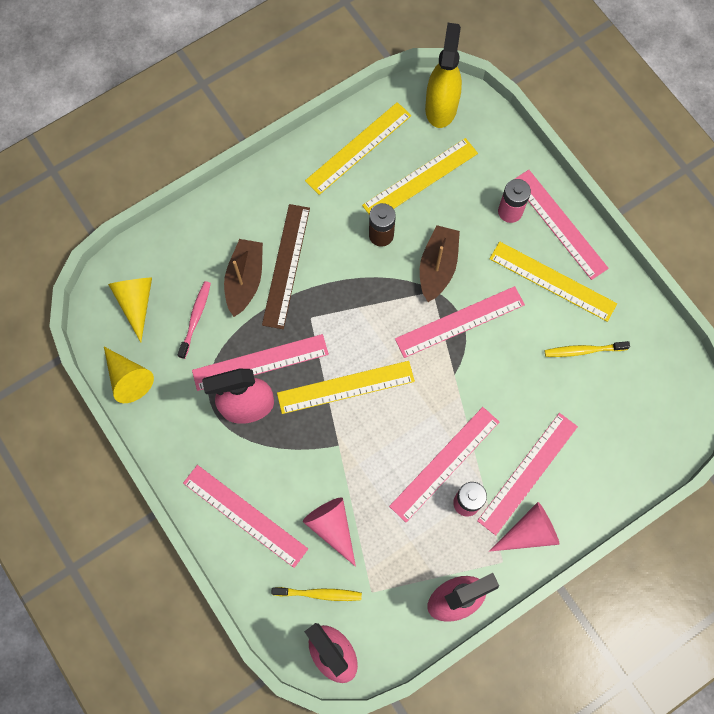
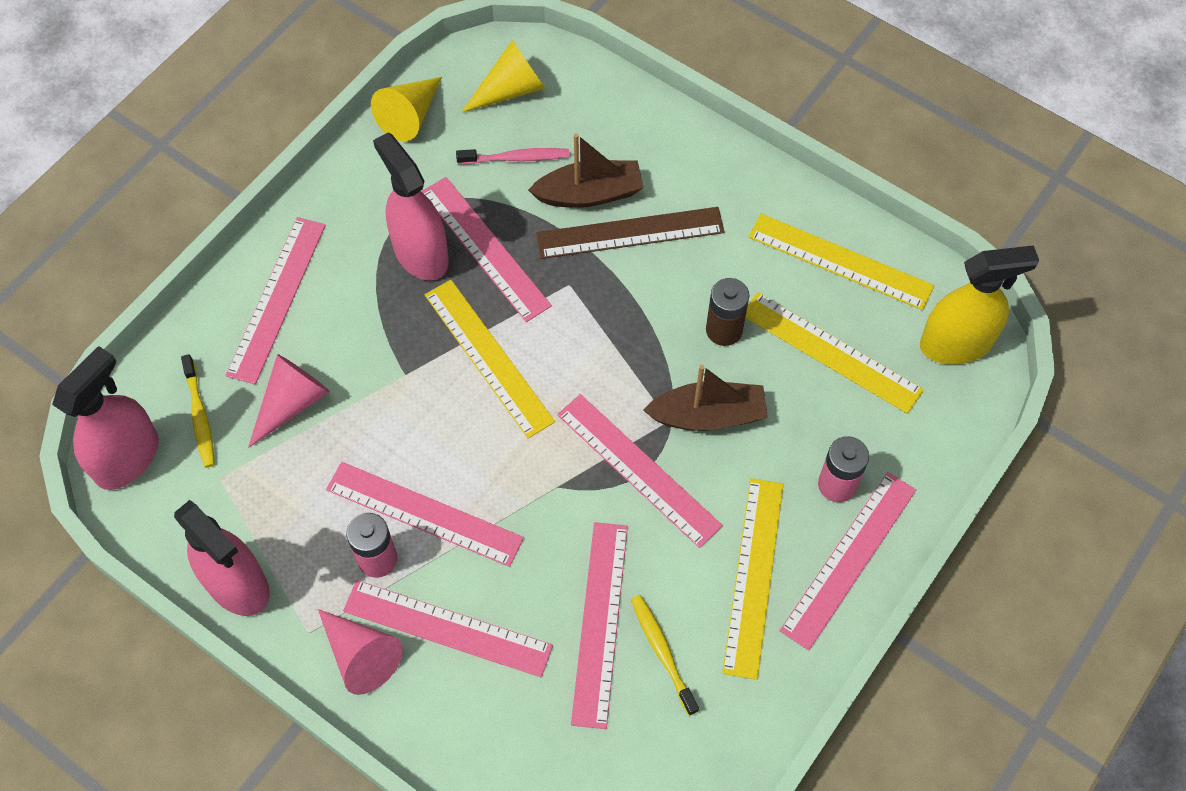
camera: 70 degrees right, 10 degrees down
(553, 380) = (600, 623): none -> pink ruler

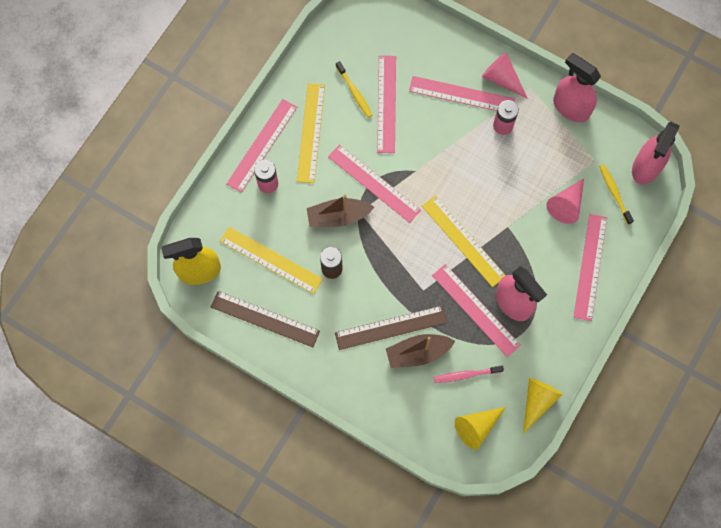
camera: 175 degrees right, 10 degrees up
(424, 514) = (483, 150): pink ruler -> none
(840, 261) = (265, 319): yellow ruler -> brown ruler

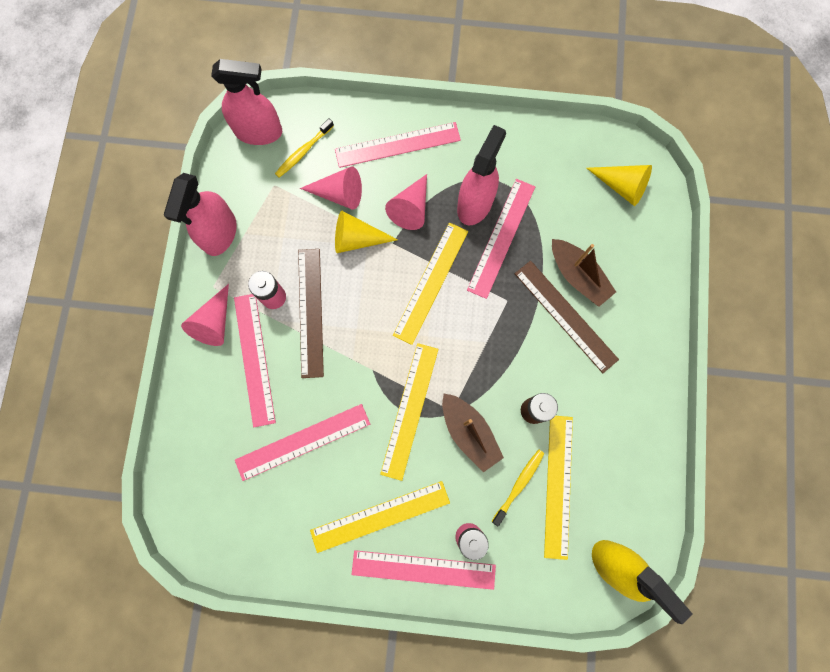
camera: 115 degrees left, 5 degrees up
(265, 319) = (628, 458): brown ruler -> brown ruler (310, 312)
(354, 92) = (304, 487): yellow toothbrush -> yellow toothbrush (519, 485)
(374, 183) = (409, 410): pink ruler -> yellow ruler
(466, 375) = (575, 218): pink toothbrush -> none
(530, 253) = (411, 208): none -> pink cone
(537, 401) = (564, 140): yellow cone -> yellow cone (357, 239)

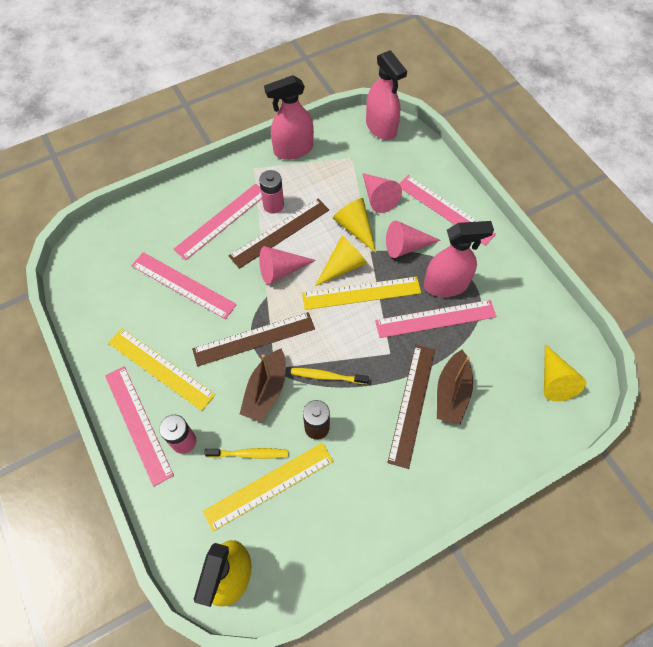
camera: 55 degrees right, 15 degrees down
(214, 322) = (230, 184): pink cone -> pink cone (281, 270)
(303, 152) = (389, 159): yellow toothbrush -> yellow toothbrush (327, 376)
(391, 279) = (343, 266): none -> yellow cone
(409, 410) = (254, 339): yellow ruler -> brown ruler

